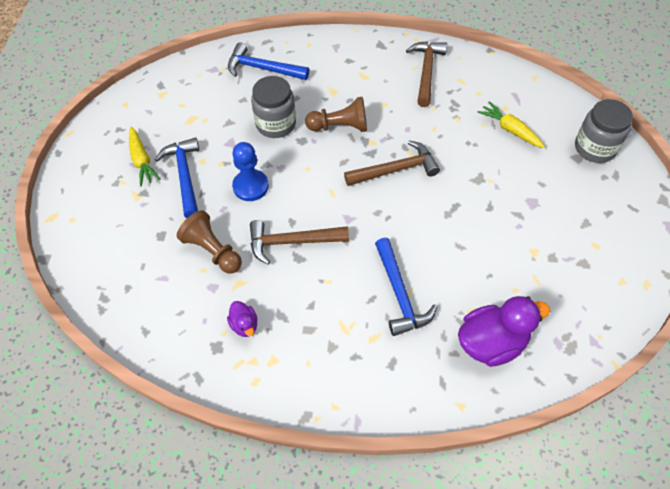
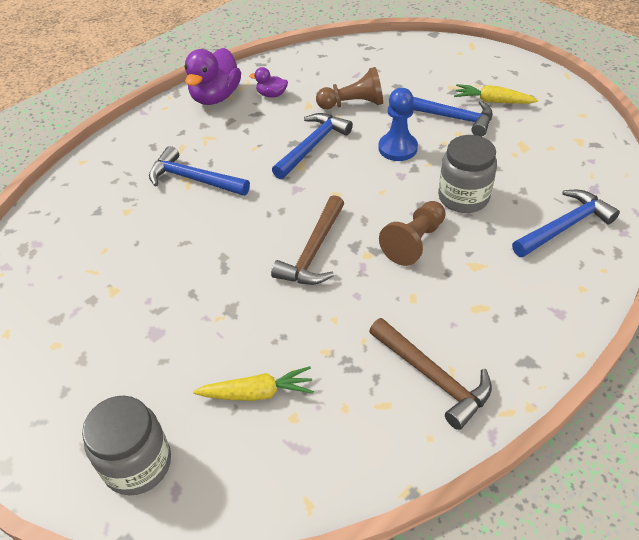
camera: 130 degrees right, 10 degrees down
(292, 242) = (312, 146): brown hammer -> blue hammer
(491, 343) = (92, 205): purple duck -> purple duck (215, 97)

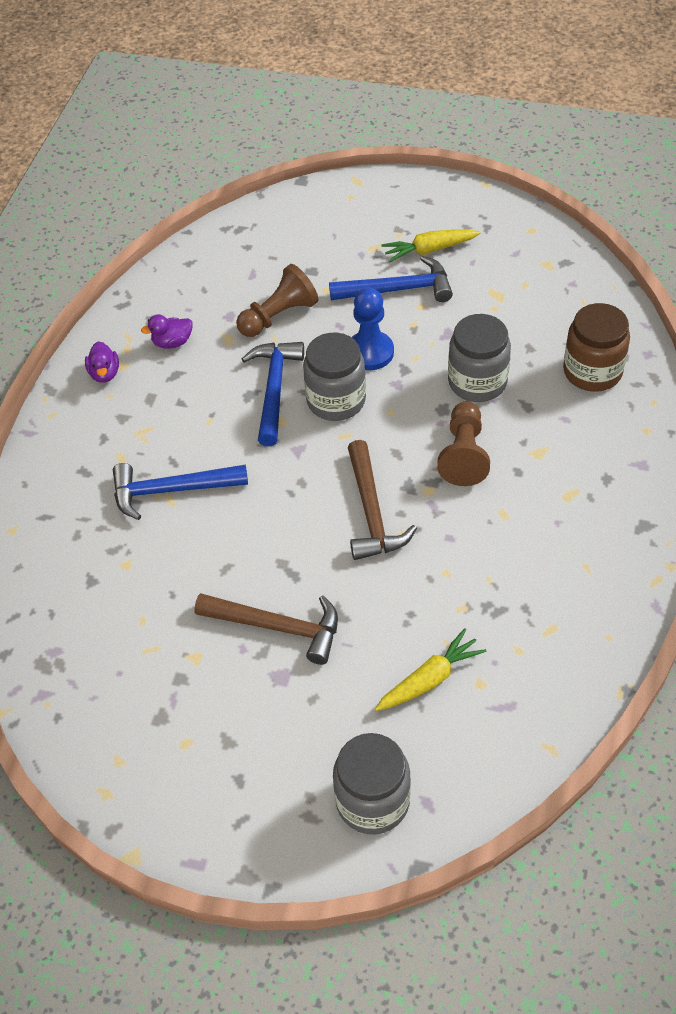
camera: 30 degrees left, 5 degrees up
(215, 97) = (105, 373): purple duck -> purple duck, size x0.50
(349, 169) = (336, 400): none -> grey jar
(432, 377) = (574, 581): brown hammer -> brown hammer (277, 627)
(564, 226) = (592, 371): blue hammer -> brown jar

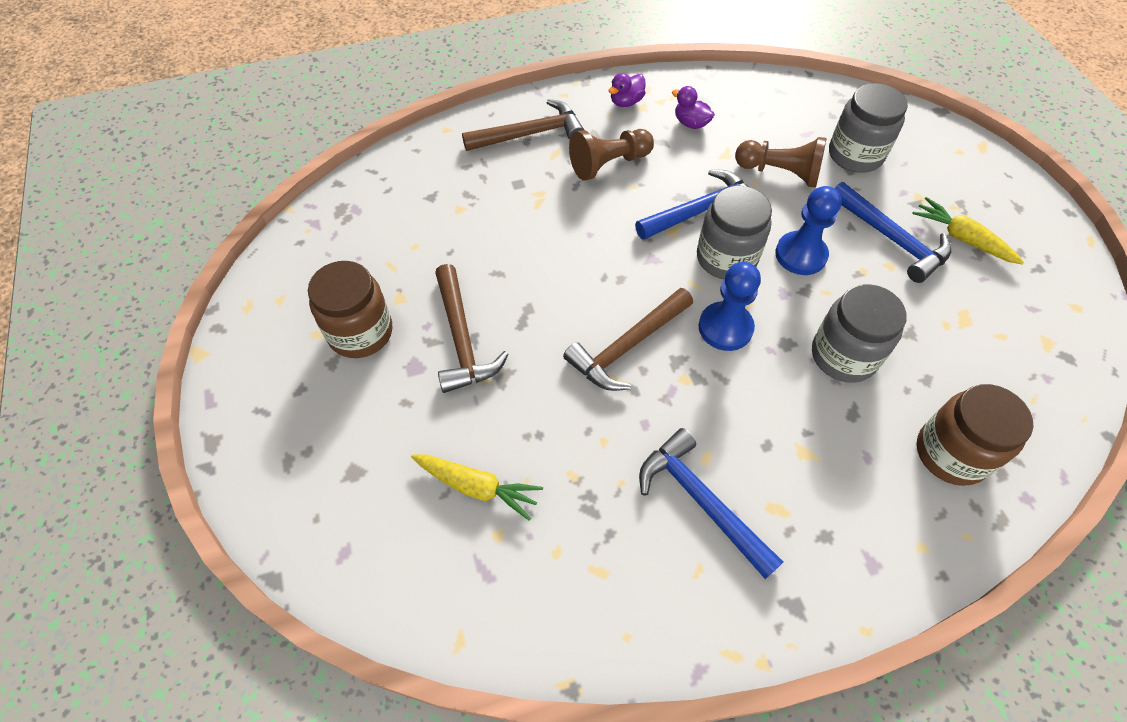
camera: 55 degrees right, 5 degrees up
(79, 465) = (530, 134): none -> brown hammer
(171, 490) = (547, 199): blue hammer -> blue hammer (701, 501)
(211, 705) = (360, 332): none -> brown jar
(372, 801) = (325, 504): grey jar -> grey jar (855, 155)
(401, 439) = (725, 328): none -> blue pawn
(464, 454) = (749, 388): brown pawn -> brown pawn (609, 164)

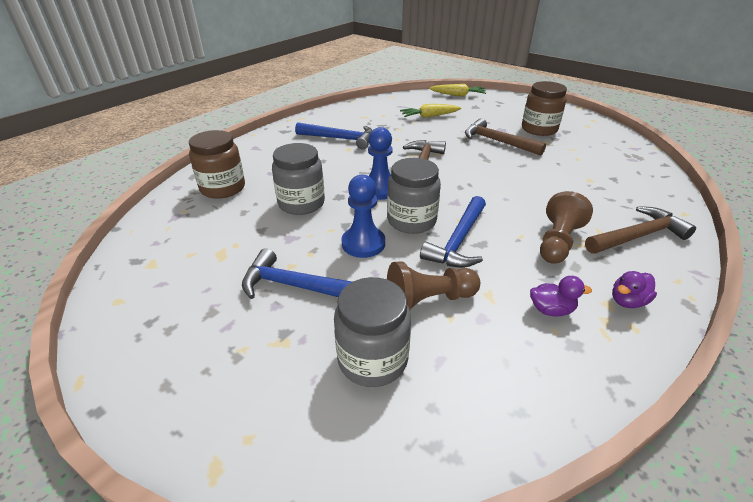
camera: 145 degrees right, 20 degrees down
(530, 134) = (637, 236): brown hammer -> brown hammer turned 150 degrees counterclockwise
(626, 102) = (627, 301): purple duck -> purple duck turned 135 degrees counterclockwise
(961, 238) = (231, 316): yellow carrot -> yellow carrot (458, 95)

